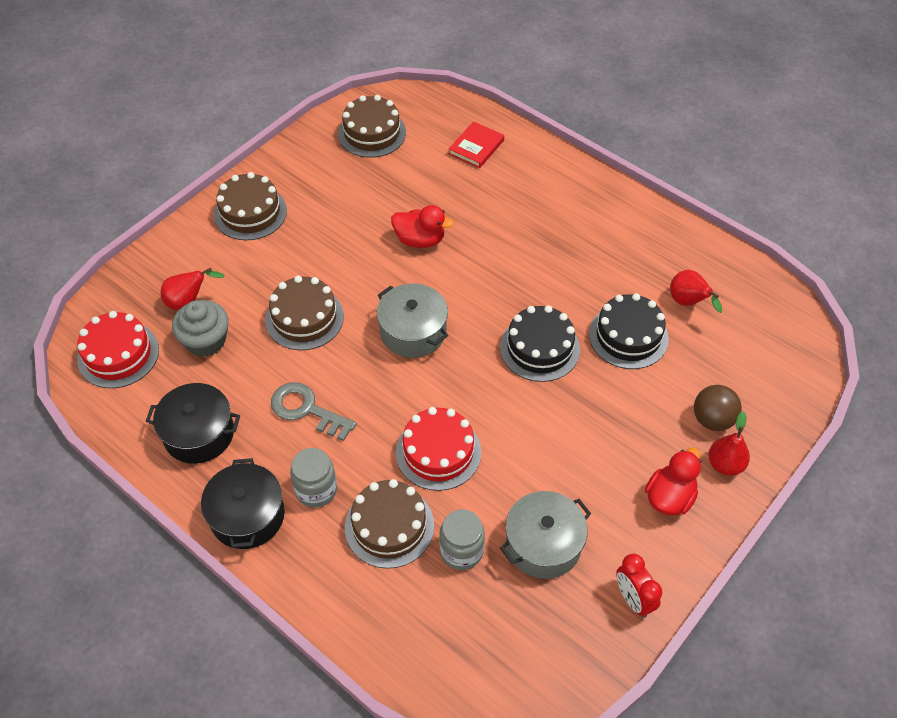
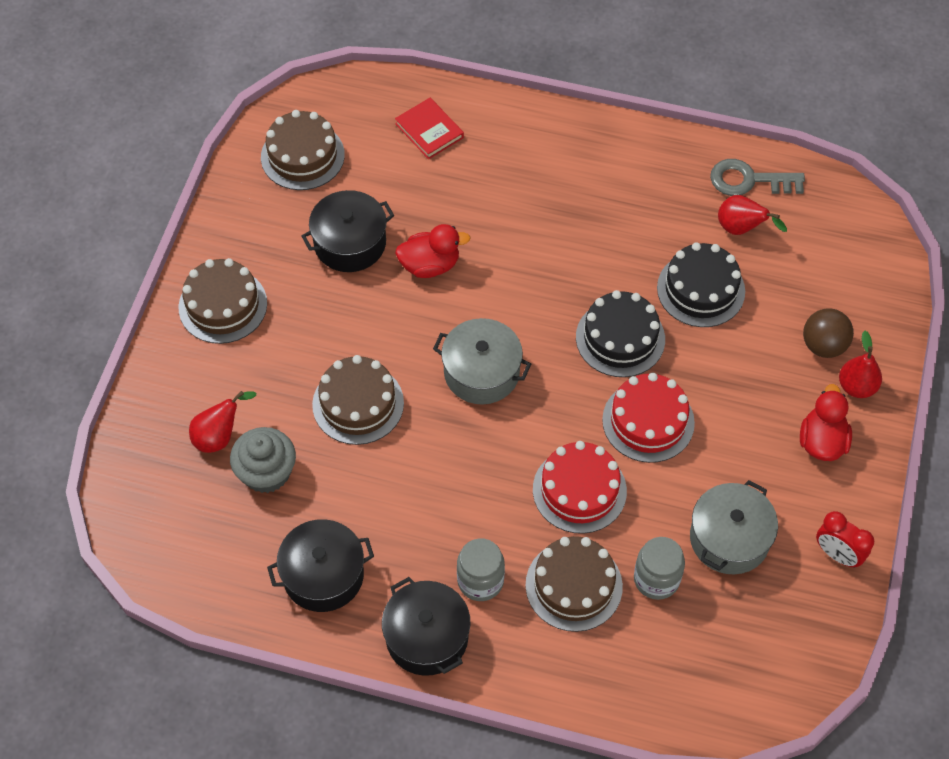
camera: 25 degrees left, 5 degrees up
(118, 354) = (179, 527): red cake -> red cake (648, 421)
(306, 410) = (420, 502): grey key -> grey key (749, 180)
(369, 203) = (350, 243): none -> black pot
(476, 147) = (429, 130): red book -> red book turned 45 degrees counterclockwise

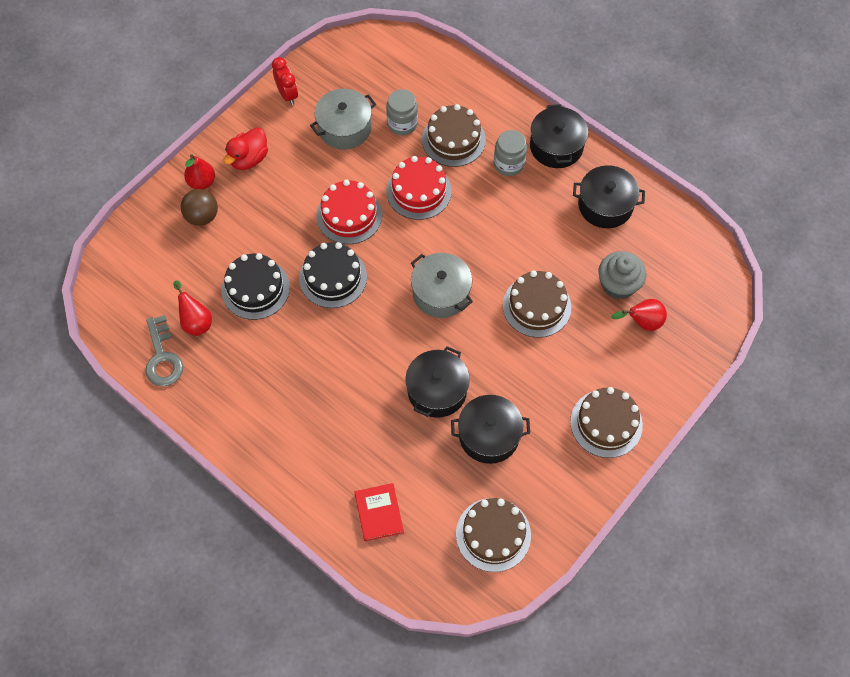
camera: 155 degrees left, 5 degrees up
(430, 265) = (437, 390): red duck -> black pot
(749, 180) = (163, 357): grey key -> grey key turned 45 degrees clockwise

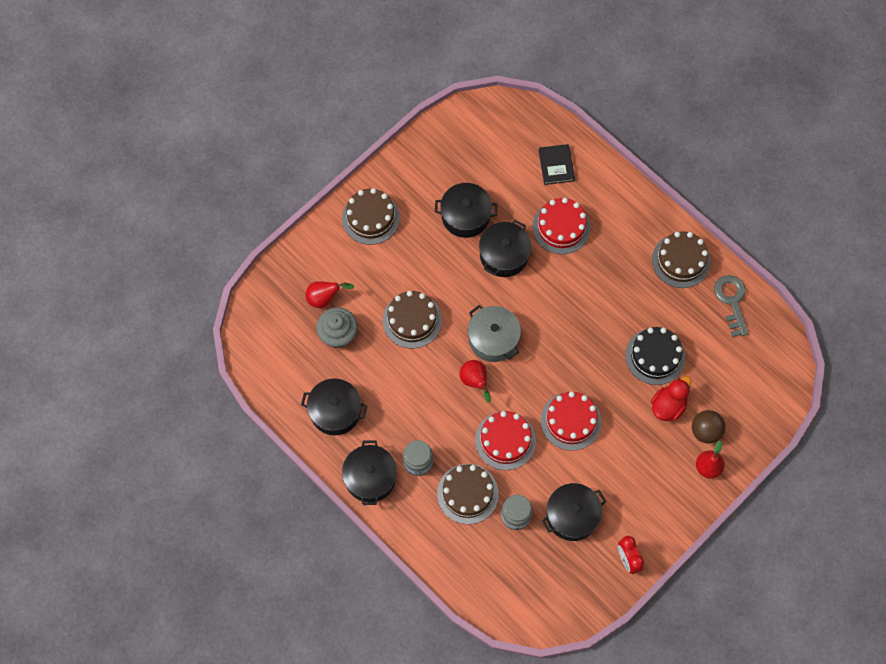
camera: 175 degrees left, 5 degrees up
(196, 321) = (705, 330): red pear -> red pear (475, 382)
(249, 159) = (664, 489): red duck -> red duck (668, 406)
(333, 277) = (587, 361): black cake -> none
(344, 128) = (572, 515): grey pot -> black pot
(369, 431) = (561, 227): none -> red cake
(379, 513) = (556, 165): red book -> black book
(493, 534) = (471, 143): brown cake -> brown cake (681, 260)

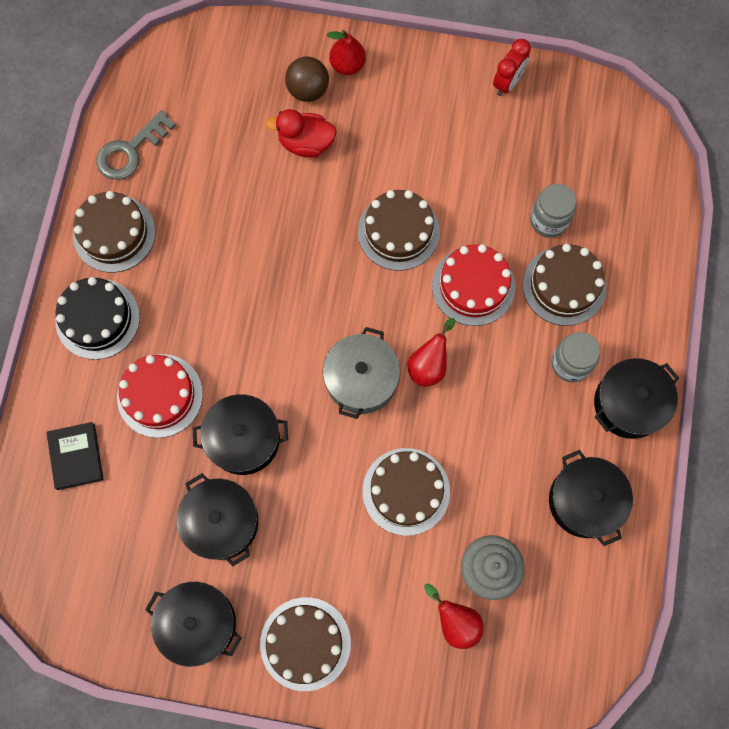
camera: 125 degrees left, 5 degrees up
(556, 165) = (76, 456): black book -> black book turned 60 degrees counterclockwise
(570, 421) = (398, 231): red cake -> brown cake
(572, 515) = (504, 164): black pot -> black pot (198, 623)
(655, 356) = (256, 191): black cake -> black cake (97, 319)

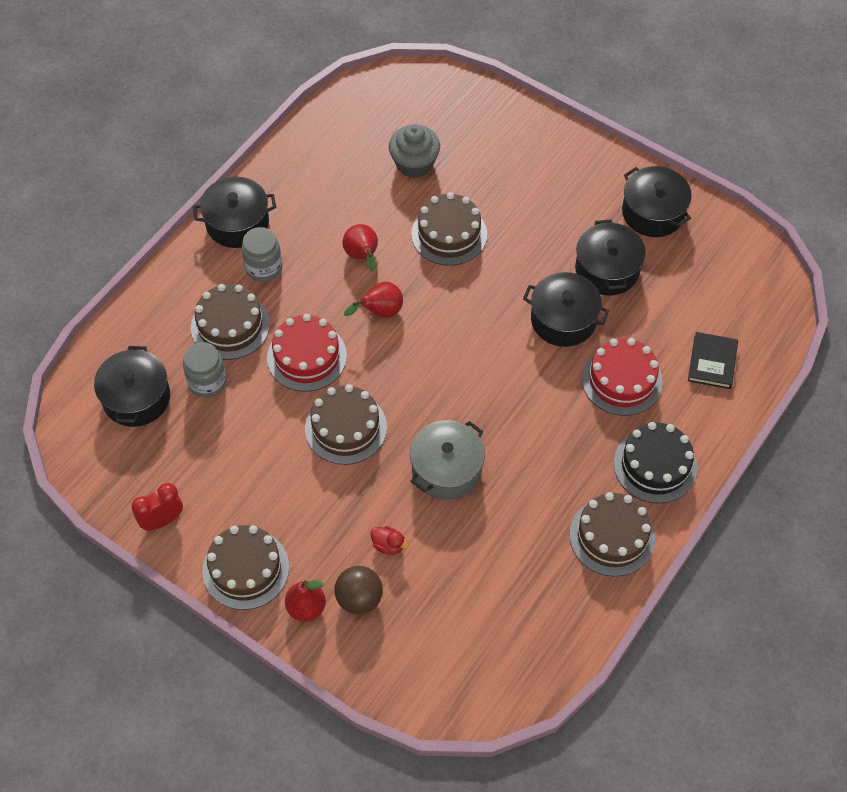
camera: 155 degrees left, 15 degrees down
(130, 151) = (566, 612): grey key -> none
(305, 643) = (576, 171): brown cake -> brown cake (245, 569)
(306, 143) = (388, 545): red duck -> red duck, size x0.58
(361, 379) = (443, 324): grey pot -> grey pot (446, 469)
(455, 621) = (457, 143): red pear -> red pear (362, 257)
(585, 501) = (315, 176): black pot -> black pot (136, 398)

